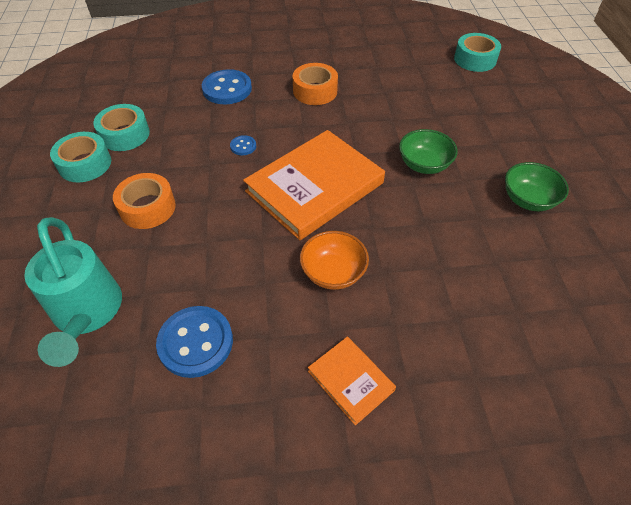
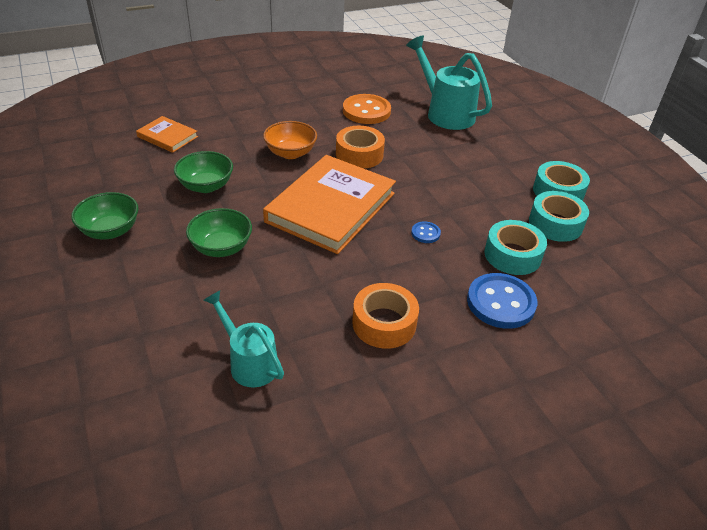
camera: 160 degrees right, 10 degrees down
(147, 208) = (466, 169): orange tape -> orange tape (359, 154)
(196, 342) = (366, 111): blue button -> orange button
(351, 380) = (262, 110): orange book -> orange book (167, 137)
(409, 86) = (249, 362): none -> turquoise watering can
(438, 238) = (206, 186): none -> green bowl
(475, 59) = (133, 455): turquoise tape -> turquoise tape (512, 255)

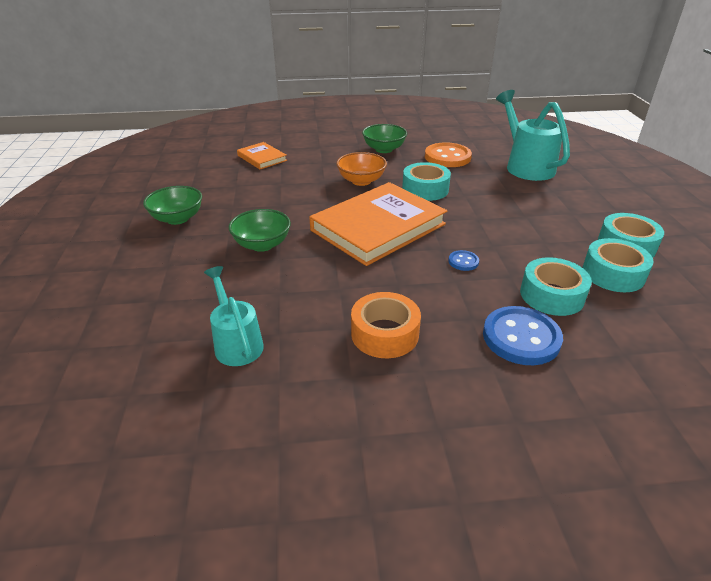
camera: 20 degrees right, 5 degrees down
(206, 186) = (274, 196): green bowl -> green bowl (384, 149)
(359, 154) = (425, 189): orange tape -> turquoise tape

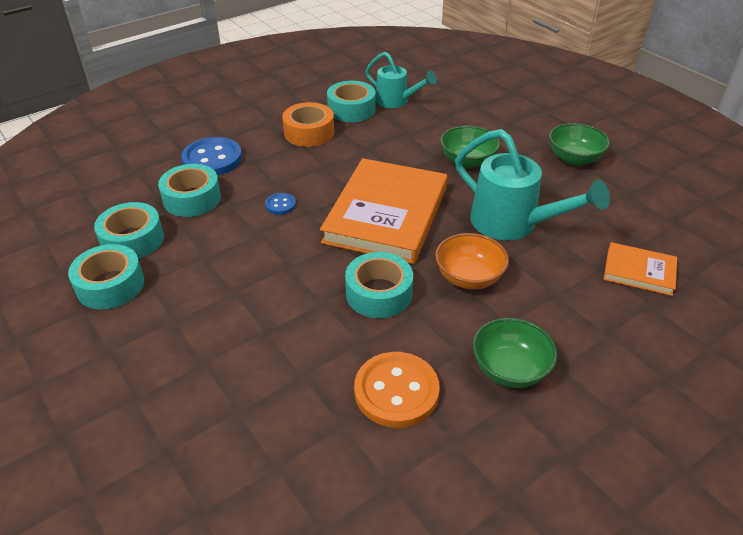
camera: 150 degrees right, 5 degrees up
(304, 352) = (351, 109): none -> turquoise tape
(526, 166) = (256, 420): turquoise watering can -> turquoise watering can (512, 224)

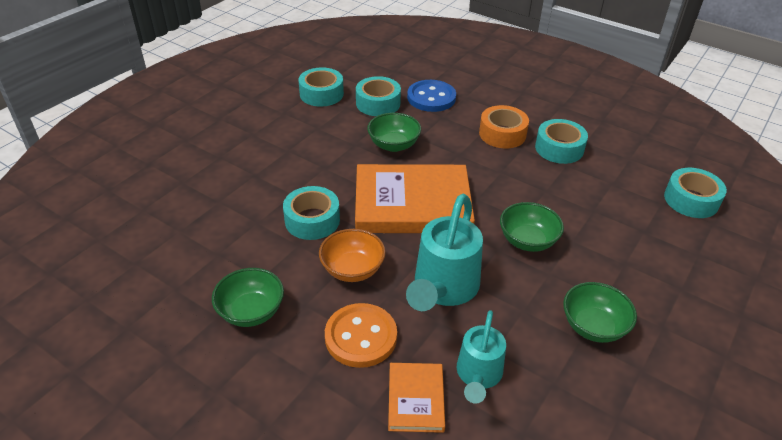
camera: 70 degrees right, 0 degrees up
(110, 285) = (275, 100): turquoise tape -> turquoise tape (691, 200)
(280, 205) = (393, 145): blue button -> green bowl
(396, 101) = (598, 172): turquoise watering can -> turquoise watering can (478, 375)
(396, 391) = (214, 250): orange button -> orange button (361, 337)

